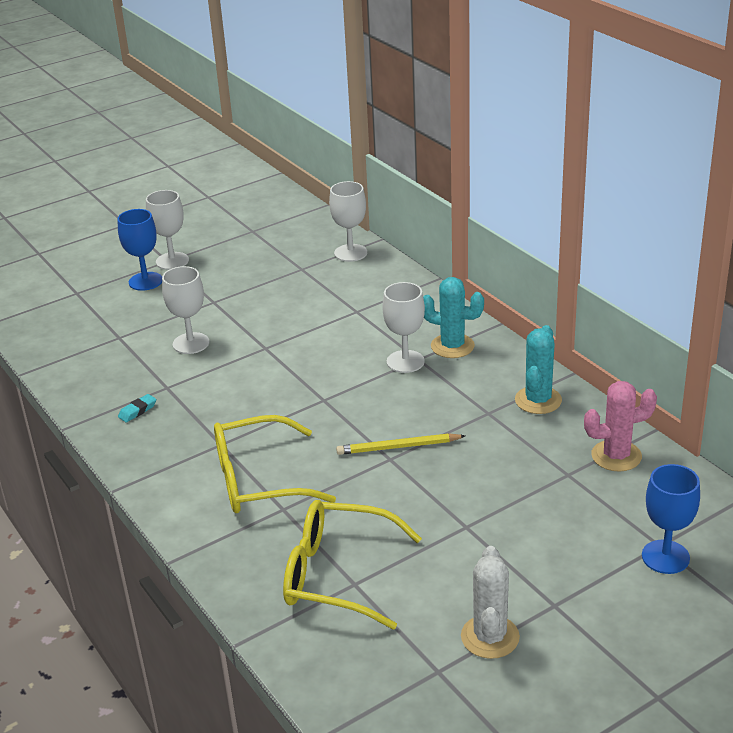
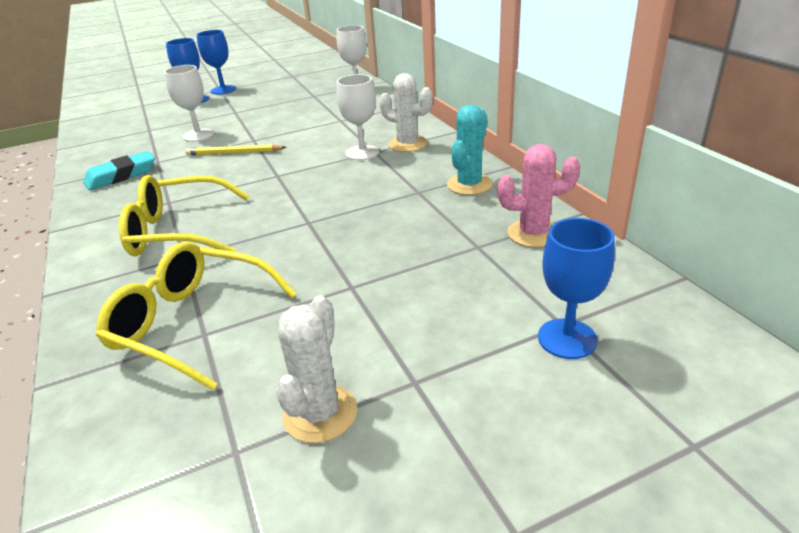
camera: 10 degrees right, 0 degrees up
(137, 411) = (121, 176): turquoise eraser -> turquoise eraser, size x1.98
(172, 261) = (223, 90): white goblet -> blue goblet
(398, 447) = (321, 213): yellow pencil -> yellow pencil (234, 153)
(452, 346) = (408, 144): turquoise cactus -> white cactus

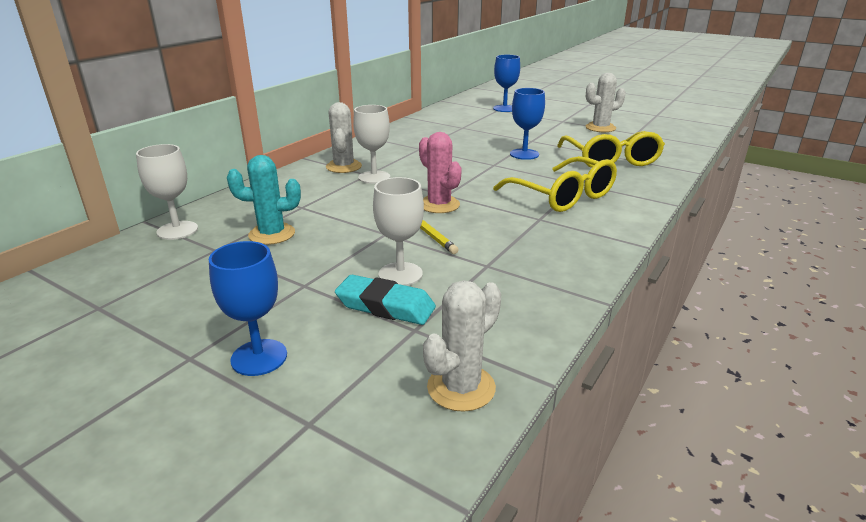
camera: 125 degrees left, 5 degrees down
(98, 131) = (461, 387): none -> white cactus
(121, 176) = (537, 269): turquoise eraser -> turquoise eraser (385, 306)
(223, 90) = (191, 352): blue goblet -> blue goblet (524, 154)
(469, 185) = (396, 139): turquoise cactus -> turquoise cactus (272, 234)
(533, 233) = (436, 120): pink cactus -> pink cactus (439, 205)

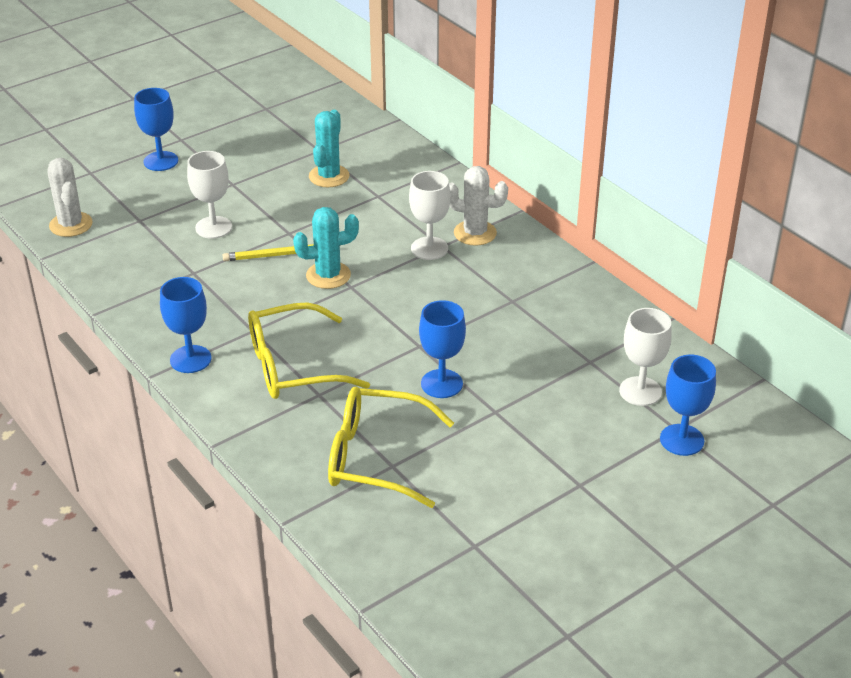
camera: 110 degrees right, 10 degrees up
(177, 230) = (368, 134): white goblet -> white goblet (640, 391)
(385, 306) = (176, 213): turquoise eraser -> none
(439, 205) = (328, 275): pink cactus -> turquoise cactus
(600, 128) = (521, 514): white cactus -> none
(605, 235) = (190, 359): none -> blue goblet

